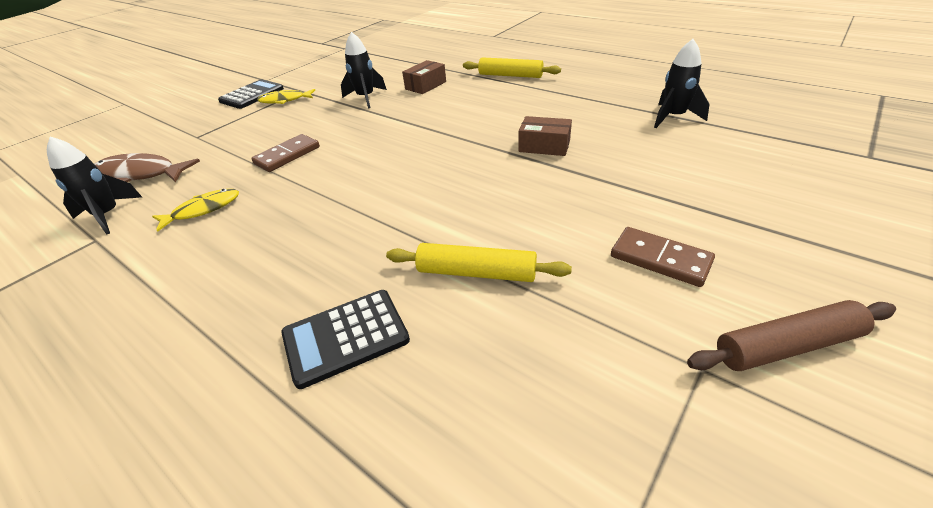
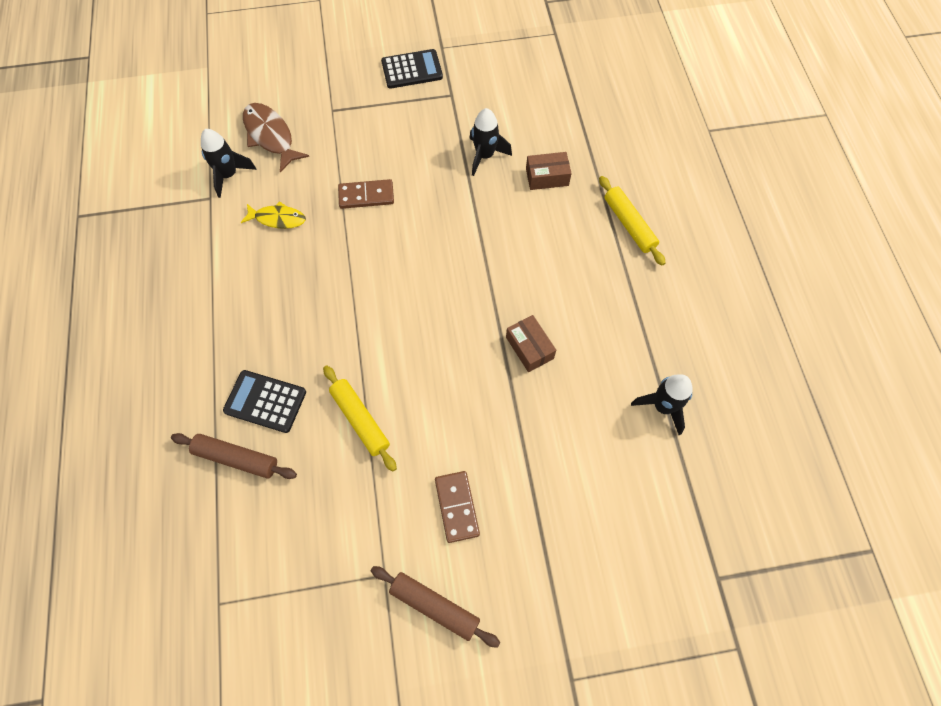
camera: 40 degrees right, 25 degrees up
(285, 100) = (427, 103): yellow fish -> none
(370, 420) = (236, 458): none -> brown rolling pin

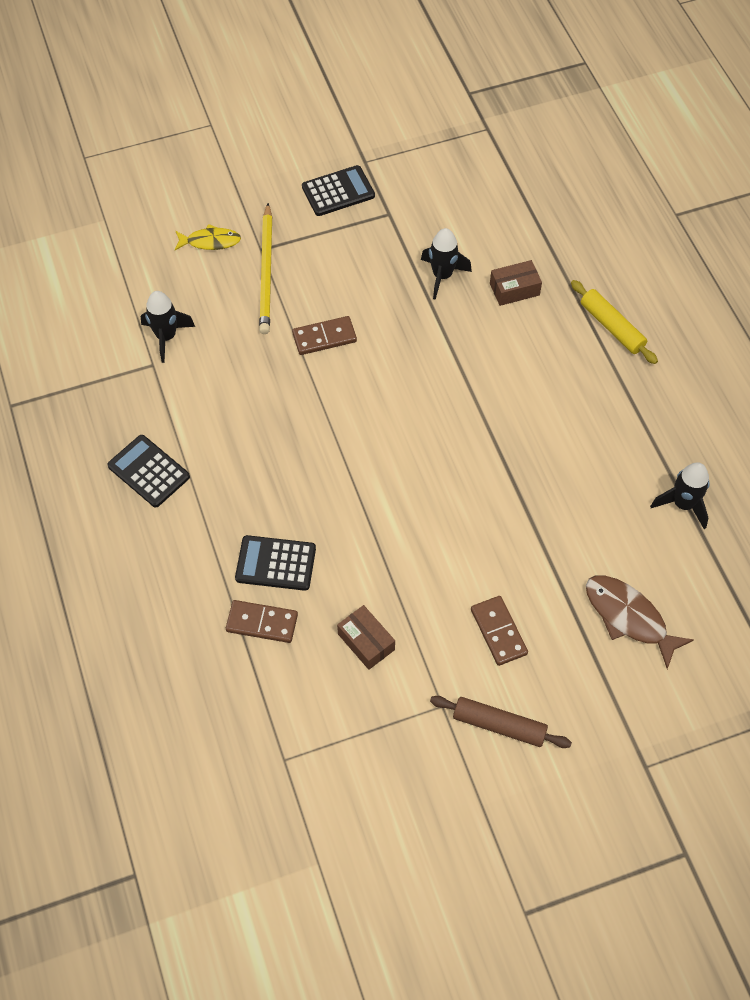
camera: 10 degrees left, 5 degrees down
(177, 295) = (149, 471): none -> black calculator
(236, 458) = (262, 623): brown rolling pin -> brown domino
(270, 136) = (200, 288): brown fish -> brown fish (629, 617)
(277, 219) = (234, 376): yellow fish -> yellow fish (210, 241)
(331, 130) = (266, 272): none -> yellow pencil
(360, 420) = (379, 565): yellow rolling pin -> none
(529, 348) = (536, 468): brown box -> brown box (366, 642)

